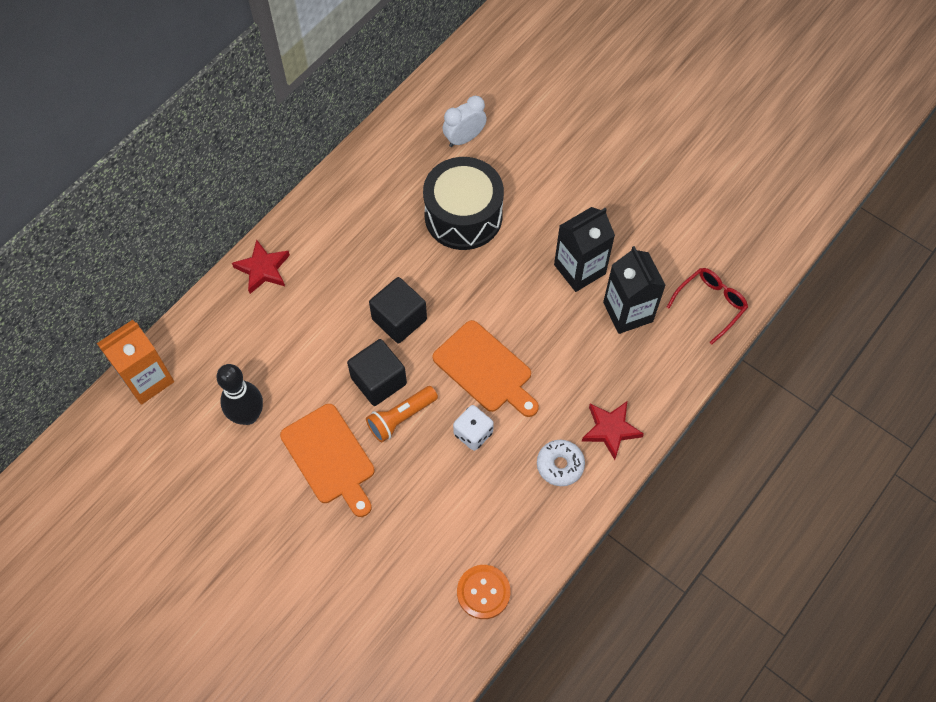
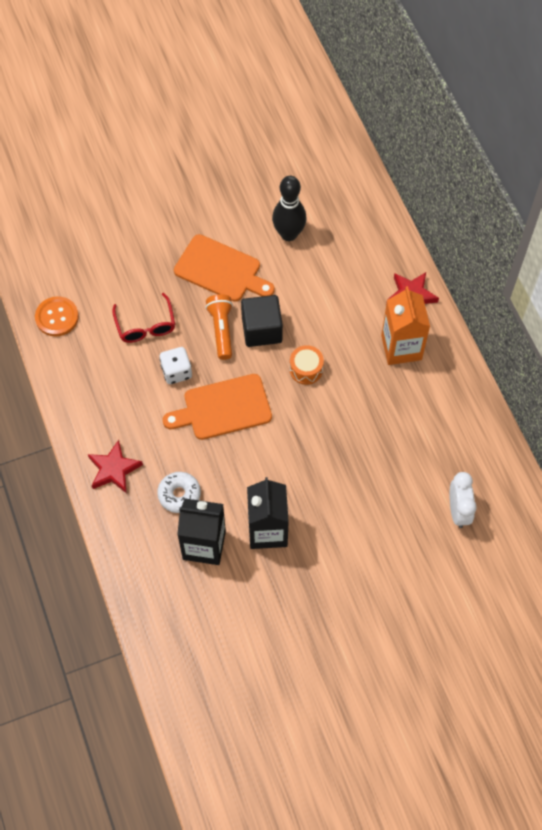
camera: 120 degrees right, 0 degrees up
(147, 379) = (359, 184): orange carton -> orange carton (401, 347)
(330, 458) = (221, 270): orange cutting board -> orange cutting board turned 150 degrees counterclockwise
(399, 319) = (306, 369): black cube -> orange drum
(463, 216) = (376, 467): black drum -> none
(560, 465) = (111, 417): white donut -> white donut (179, 494)
(710, 304) = (168, 618): red glasses -> red glasses (145, 326)

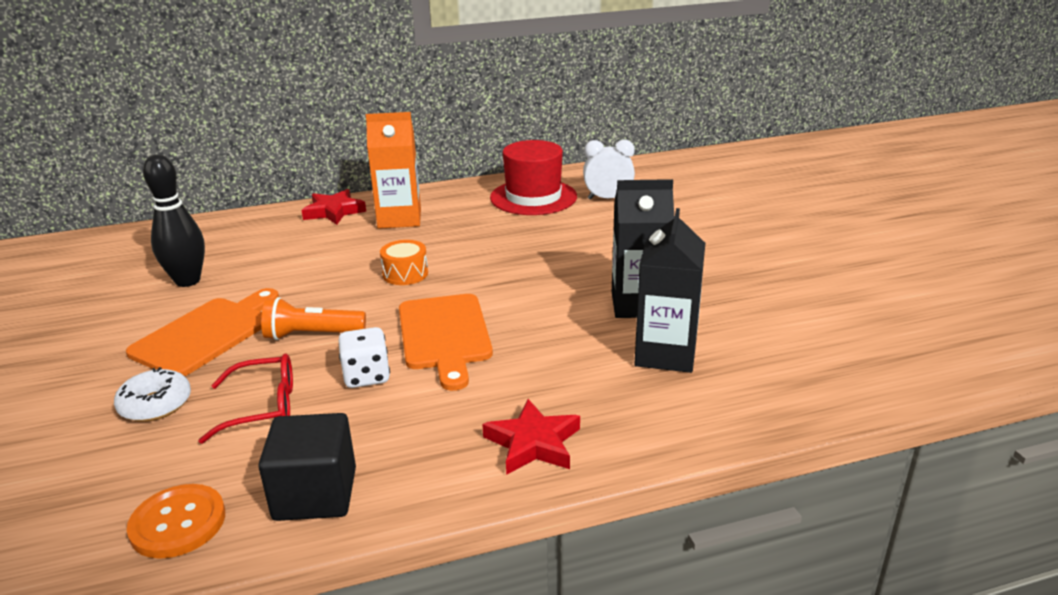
camera: 85 degrees left, 35 degrees down
(179, 494) = (584, 375): white donut -> white donut (155, 404)
(262, 330) = (329, 303): black cube -> black cube (315, 494)
(455, 447) = (533, 197): none -> red hat

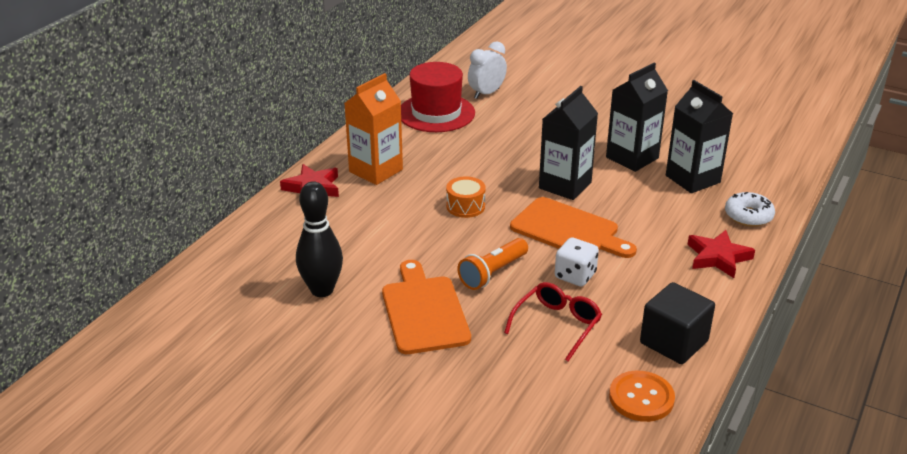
camera: 45 degrees left, 5 degrees up
(155, 404) = (492, 363): white donut -> white donut (748, 216)
(522, 297) = (565, 185): none -> black carton

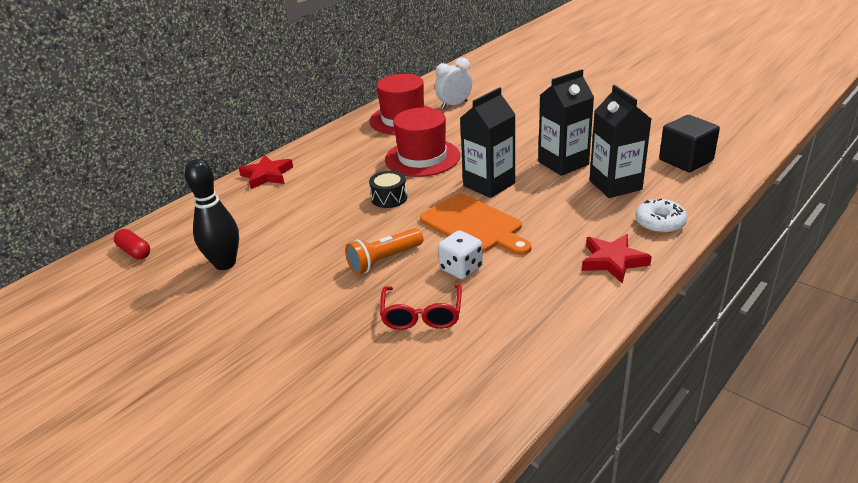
camera: 15 degrees right, 0 degrees up
(208, 285) = (134, 252): none -> red capsule
(376, 170) = (327, 164): orange carton -> none
(424, 311) = (303, 291): orange cutting board -> none
(465, 206) = (389, 198): orange drum -> black drum
(480, 158) = (422, 158): none -> red hat
(557, 325) = (422, 315): red glasses -> red glasses turned 135 degrees clockwise
(641, 398) = (473, 401): orange button -> none
(674, 342) = (533, 344): black cube -> black cube (685, 160)

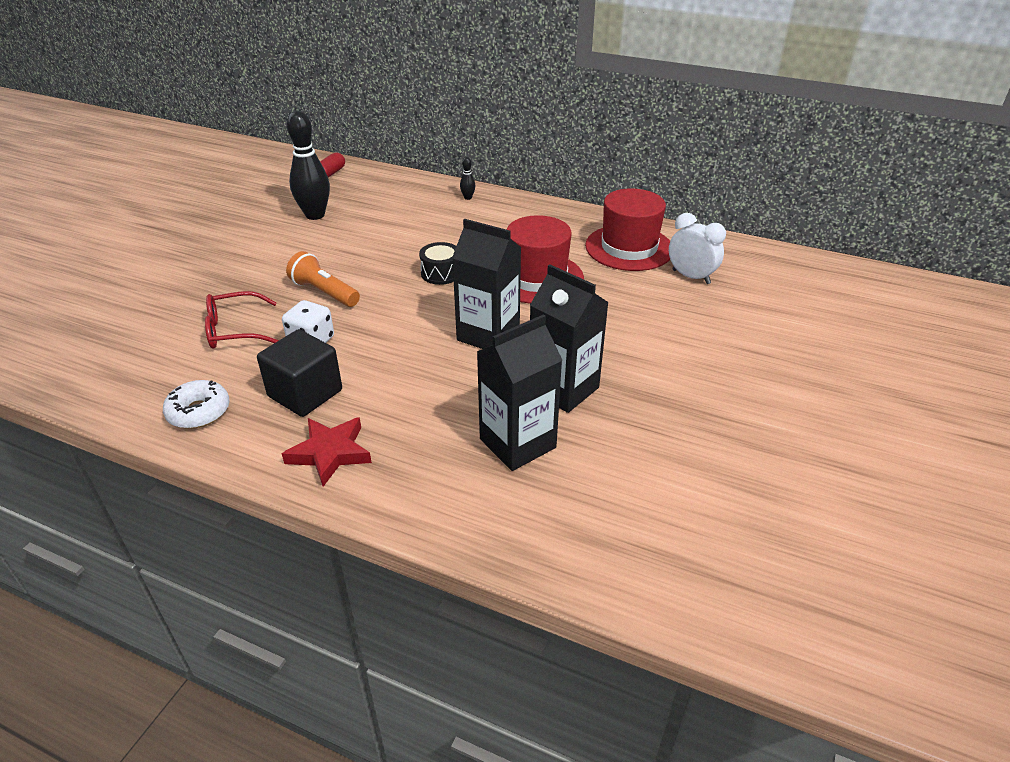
camera: 70 degrees right, 5 degrees up
(267, 175) = (468, 198): red star -> black bowling pin
(474, 225) = (395, 337): orange cutting board -> none
(660, 223) = (425, 493): white donut -> white donut (199, 412)
(685, 160) = (621, 519): black cube -> black cube (305, 393)

